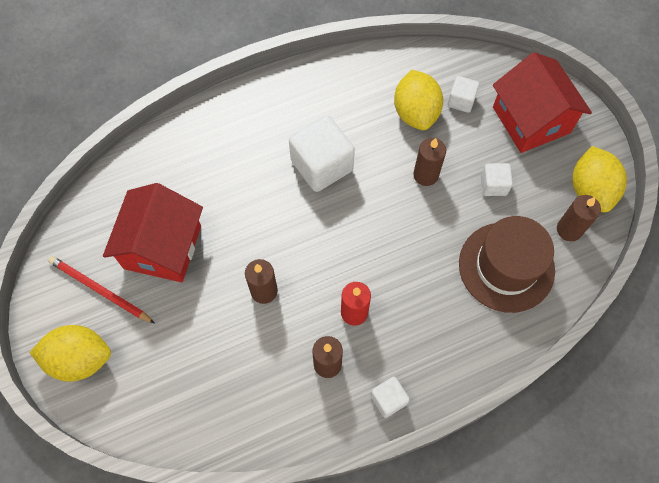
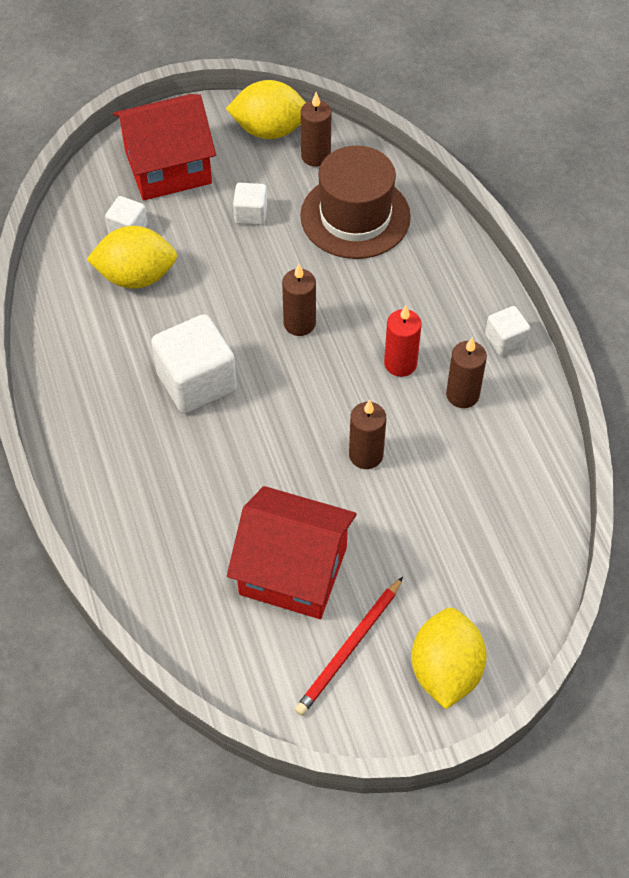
camera: 85 degrees left, 10 degrees down
(425, 175) = (227, 276): brown candle -> brown candle (299, 323)

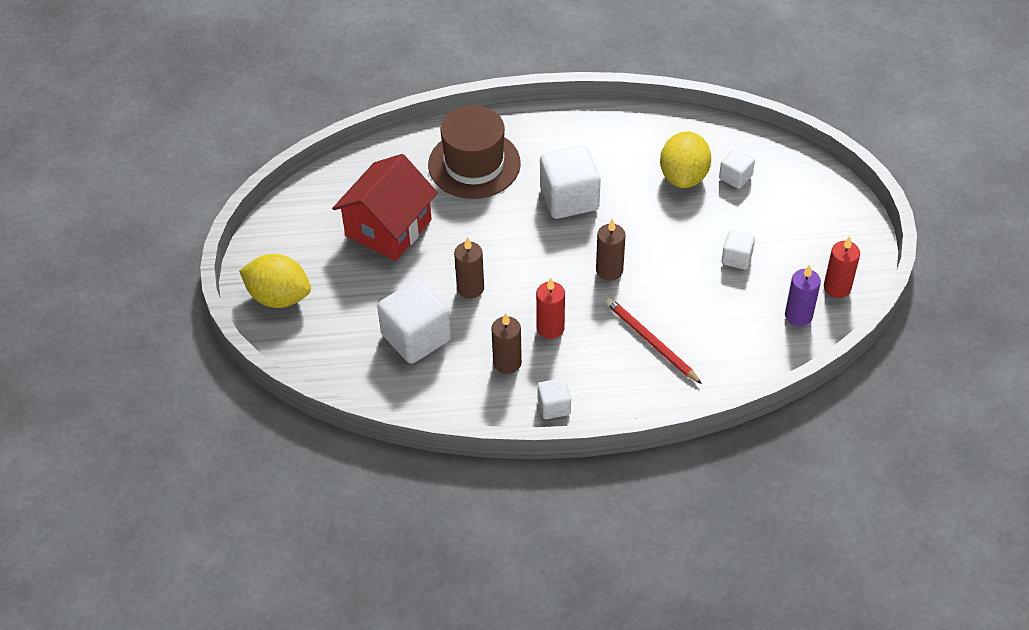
camera: 105 degrees right, 5 degrees down
(168, 167) = (802, 211): red house -> none
(269, 130) = (837, 287): yellow lemon -> red candle
(316, 156) = (798, 315): brown candle -> purple candle
(349, 648) = (317, 247): red pencil -> red pencil (651, 341)
(355, 216) = (719, 330): brown hat -> brown hat (474, 164)
(457, 494) = (416, 337): none -> white cube

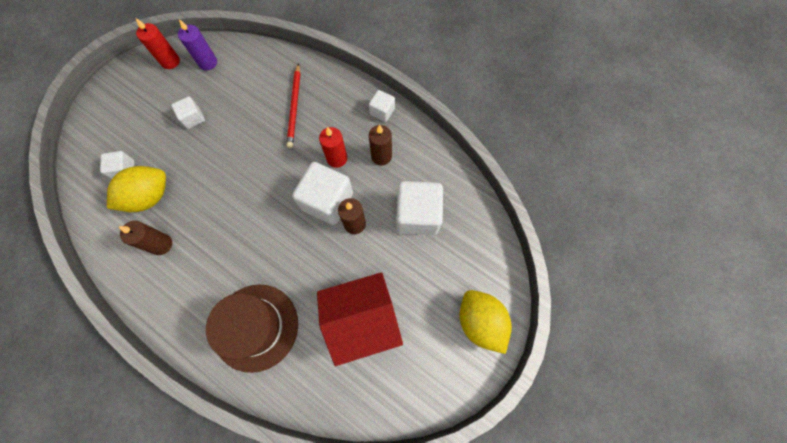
camera: 140 degrees left, 20 degrees up
(569, 198) = (230, 240): white cube -> white cube (327, 201)
(609, 270) = (266, 168): brown candle -> brown candle (161, 244)

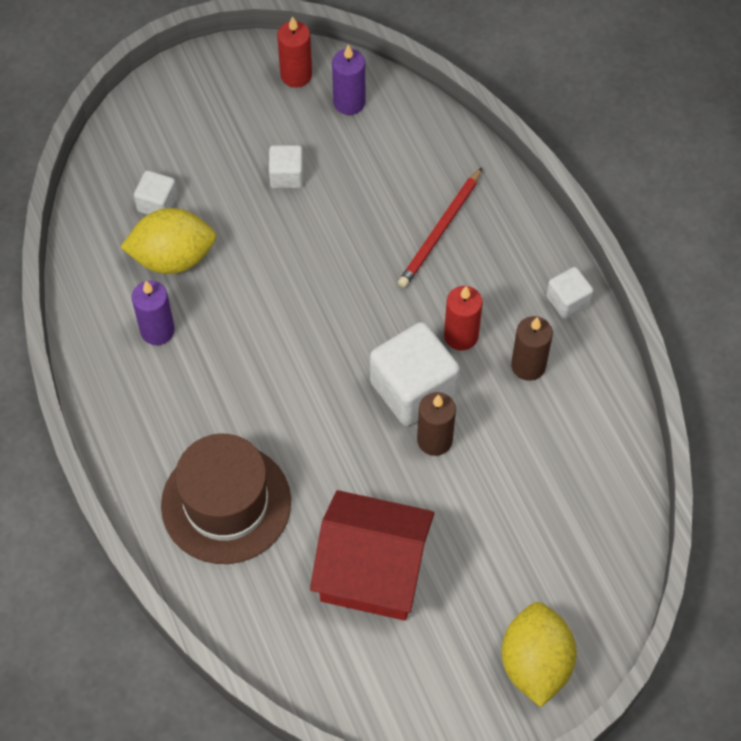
camera: 30 degrees right, 10 degrees down
(161, 244) = (157, 330): brown candle -> purple candle
(417, 215) = (532, 475): white cube -> none

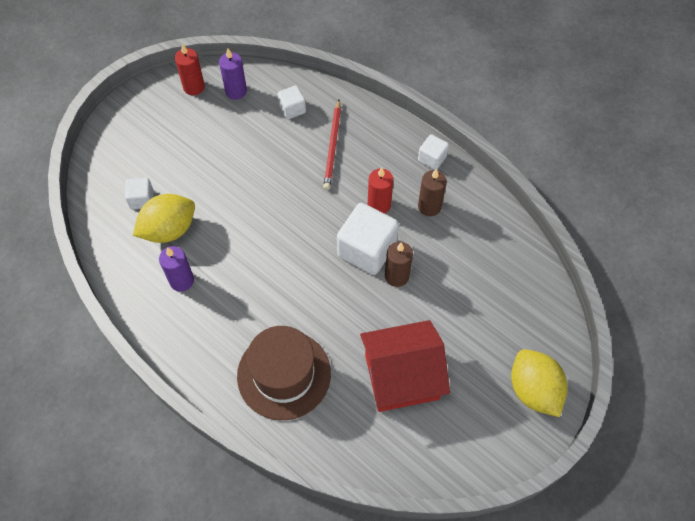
camera: 25 degrees left, 0 degrees up
(286, 176) = (218, 150): white cube -> white cube (292, 109)

